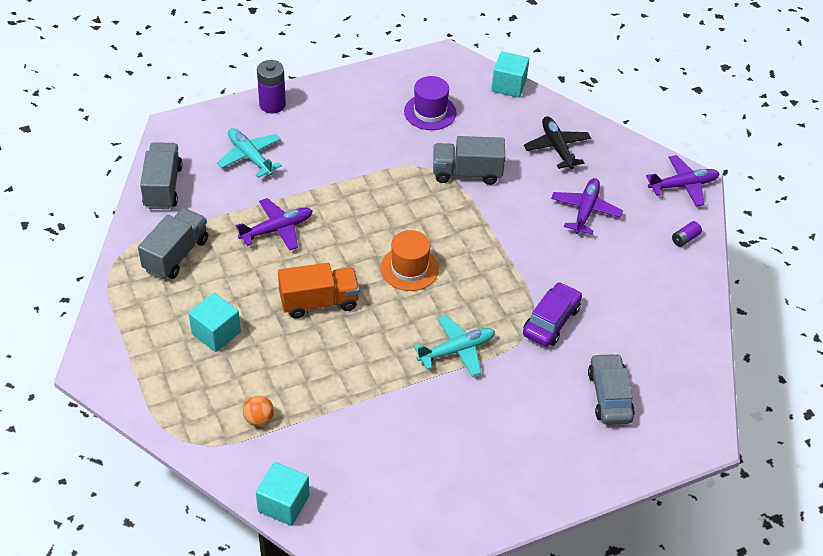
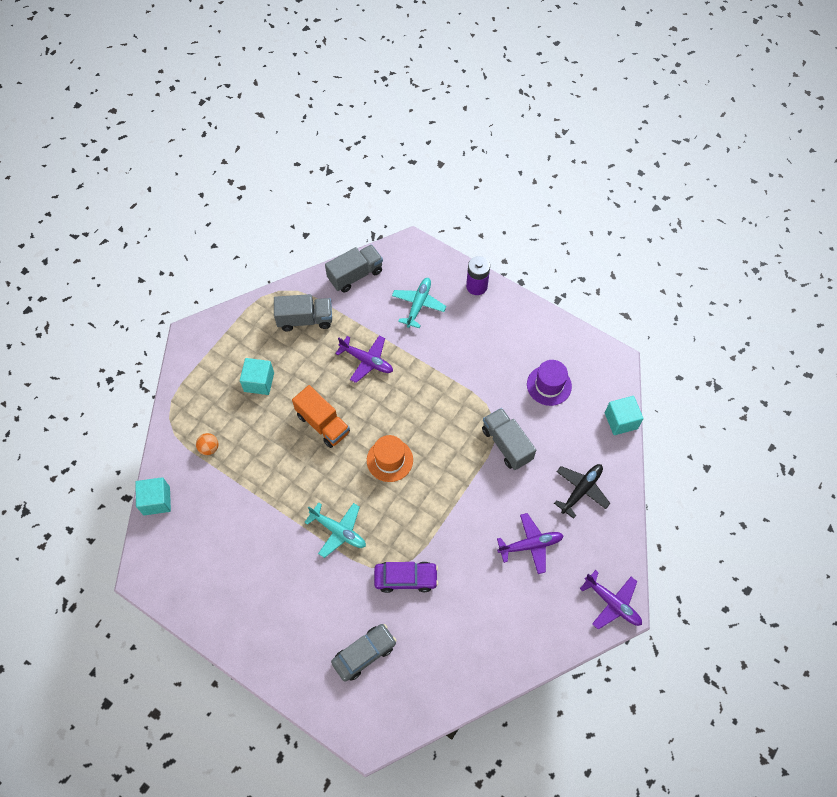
camera: 60 degrees right, 15 degrees up
(685, 239) = (555, 632): purple battery -> none

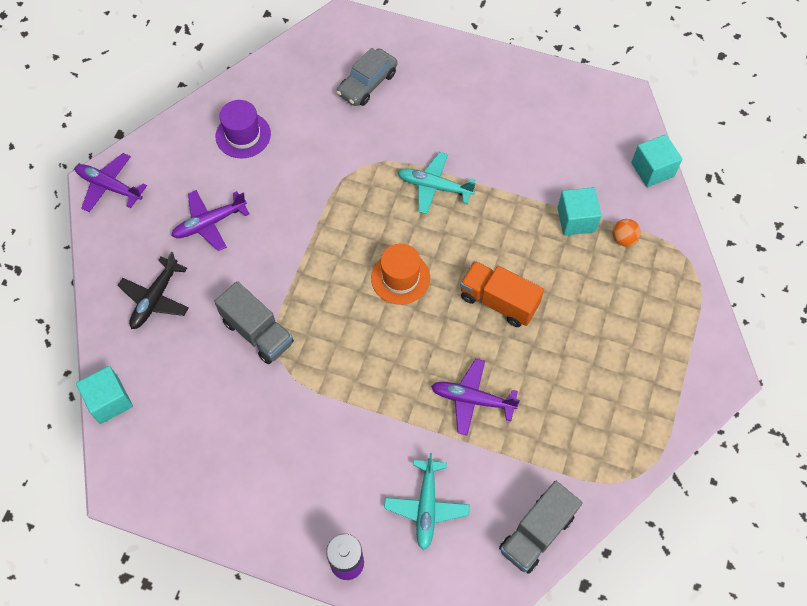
camera: 165 degrees right, 0 degrees up
(259, 382) = (602, 334): turquoise cube -> turquoise cube (576, 220)
(305, 319) = (580, 439): grey truck -> none
(406, 578) = (344, 158): purple car -> none
(549, 385) = (213, 427): purple hat -> purple hat (243, 135)

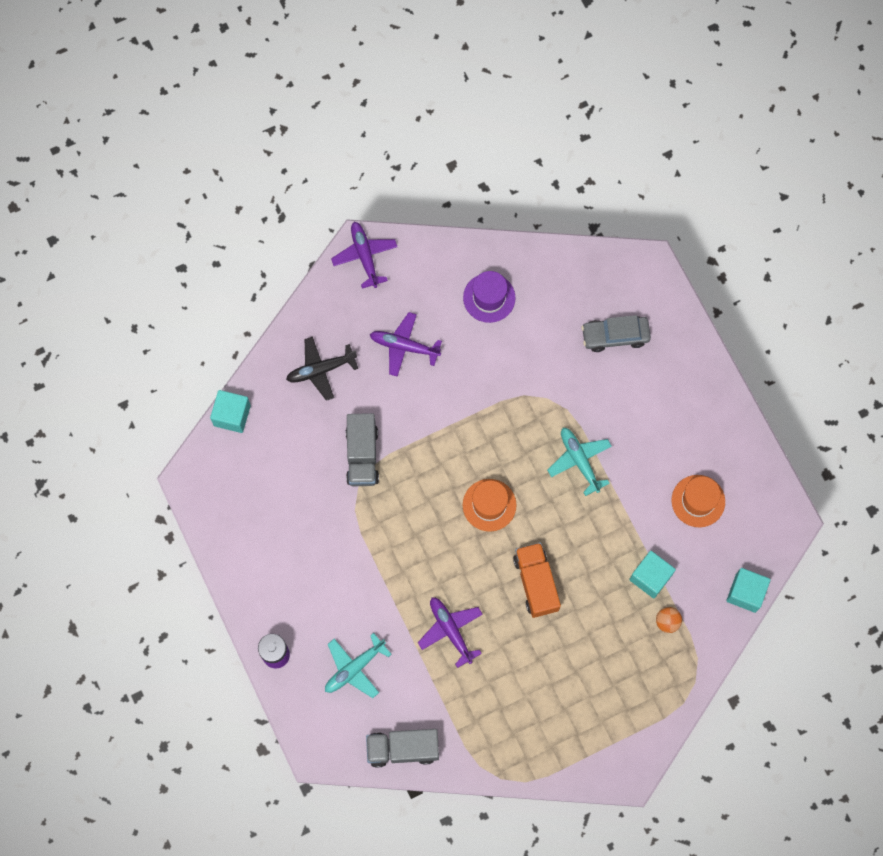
camera: 45 degrees right, 10 degrees up
(549, 139) = (698, 501): none -> orange hat

